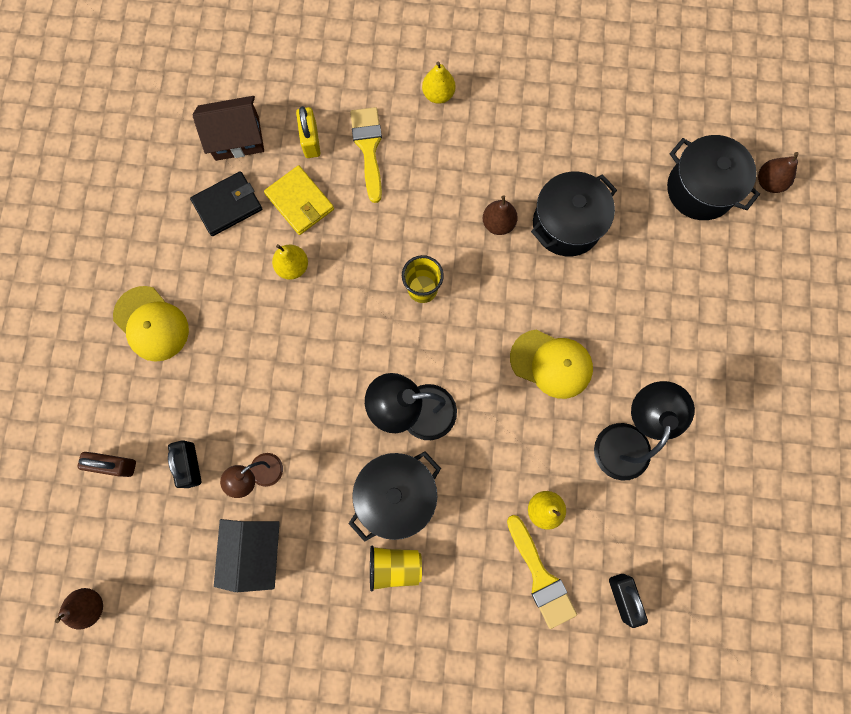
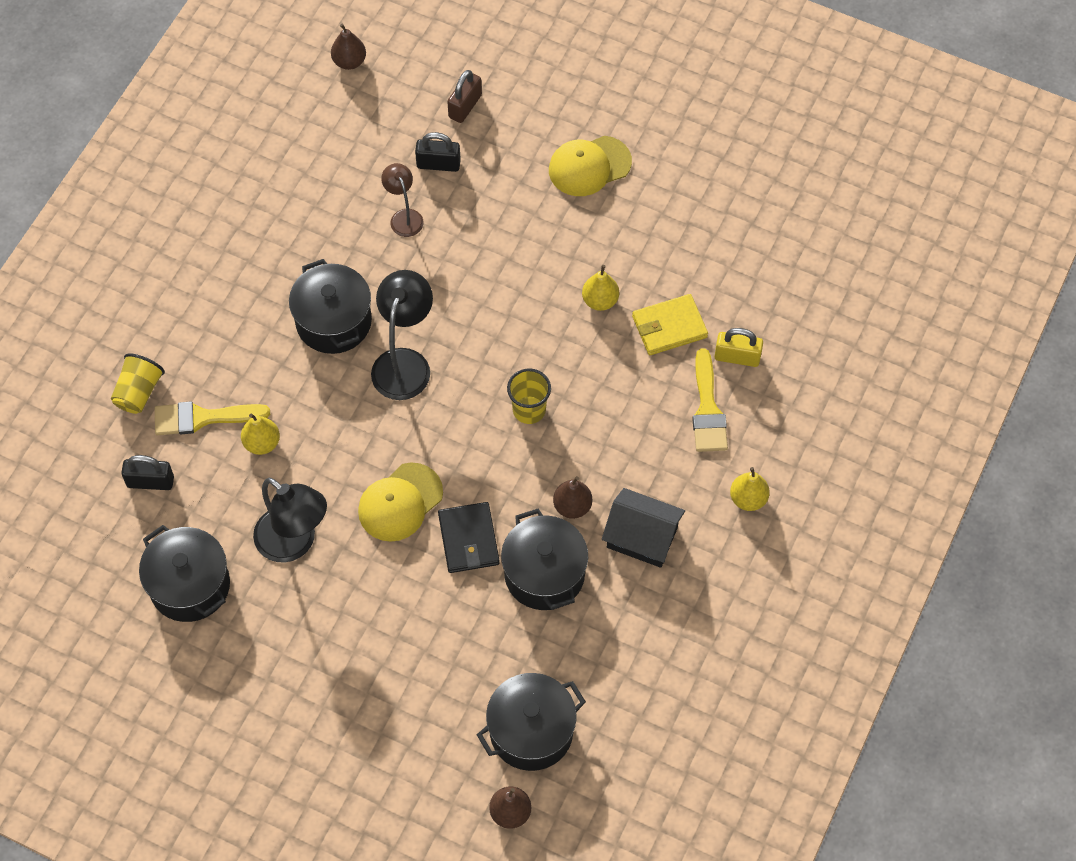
camera: 110 degrees right, 15 degrees down
(228, 205) = (690, 261): black wallet -> black wallet (468, 539)
(237, 138) = (764, 289): brown house -> none
(254, 551) = (337, 193): black house -> black house (642, 537)
(368, 148) = (707, 409): yellow brush -> yellow brush turned 75 degrees clockwise
(394, 565) = (271, 300): yellow cup -> yellow cup (139, 392)
(703, 514) = (190, 585): none -> black pot

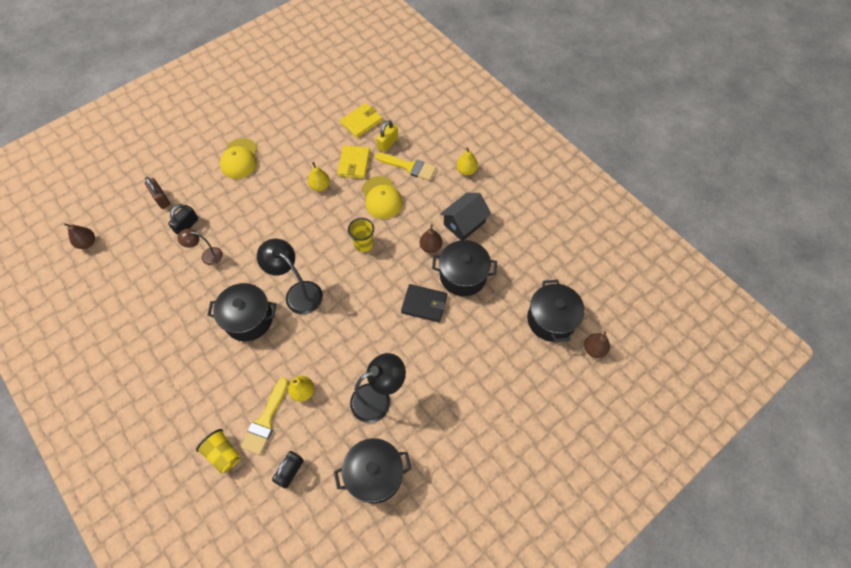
camera: 65 degrees left, 0 degrees up
(400, 502) = (383, 330): yellow cap -> yellow cap (381, 198)
(758, 298) = (361, 122): none -> yellow wallet

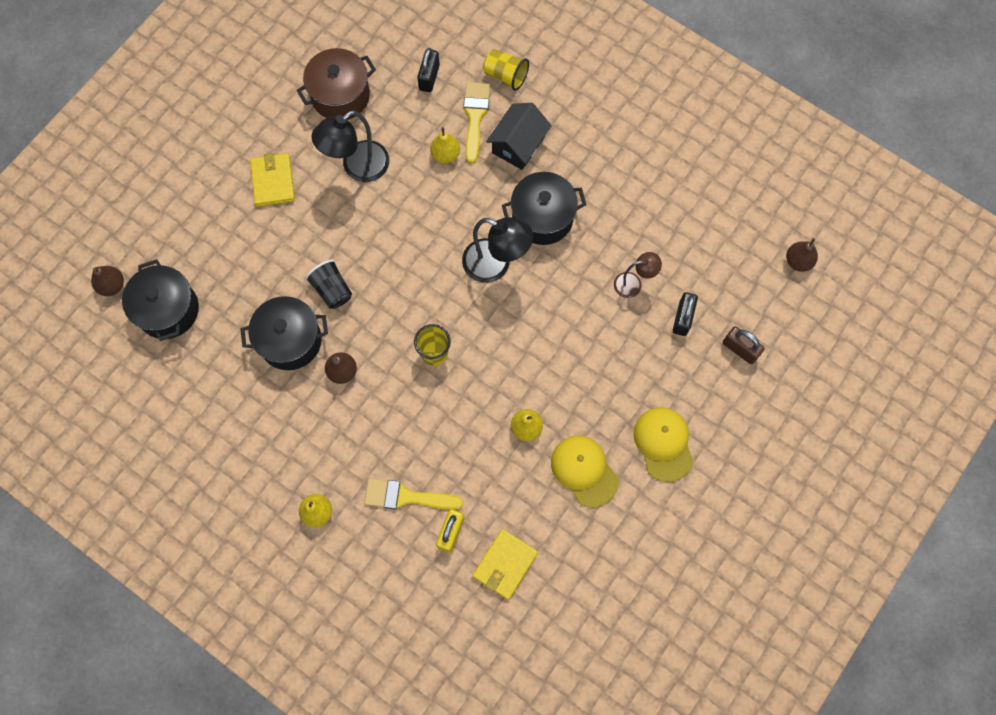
camera: 165 degrees right, 10 degrees up
(354, 163) = (490, 481): yellow wallet -> yellow wallet (273, 181)
(375, 474) = (340, 95): black pot -> brown pot
(381, 198) = (431, 431): yellow cap -> yellow cap (584, 471)
(424, 304) = (332, 290): black wallet -> black cup
(464, 223) = (303, 420): black house -> black house (518, 145)

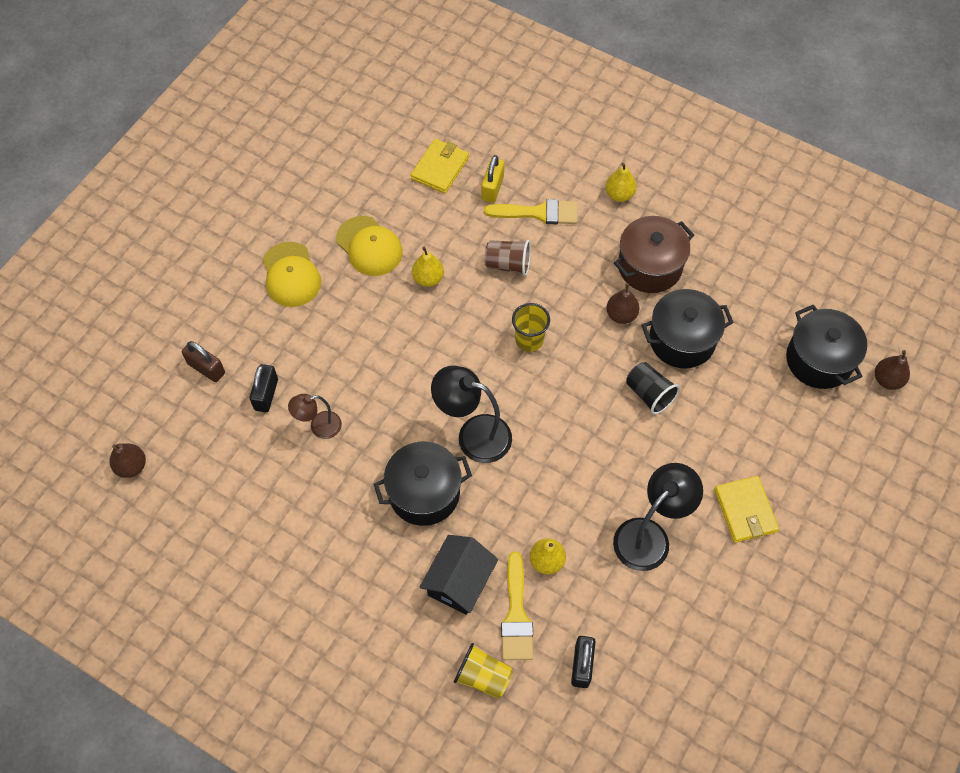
camera: 175 degrees right, 10 degrees down
(340, 95) = (690, 629): brown pot -> brown pot (649, 266)
(445, 437) = (508, 264): none -> brown cup

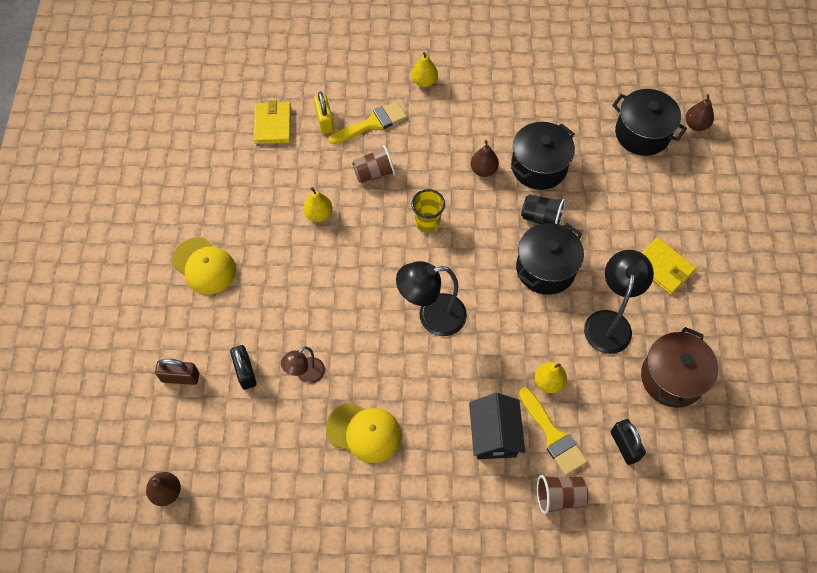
camera: 30 degrees left, 0 degrees up
(369, 246) = (255, 212): yellow cap -> yellow cap (364, 432)
(424, 493) = (423, 381): black pot -> black pot (545, 269)
(483, 676) = (559, 497): yellow cup -> brown cup
(649, 266) = (481, 124): brown pot -> brown pot (672, 378)

